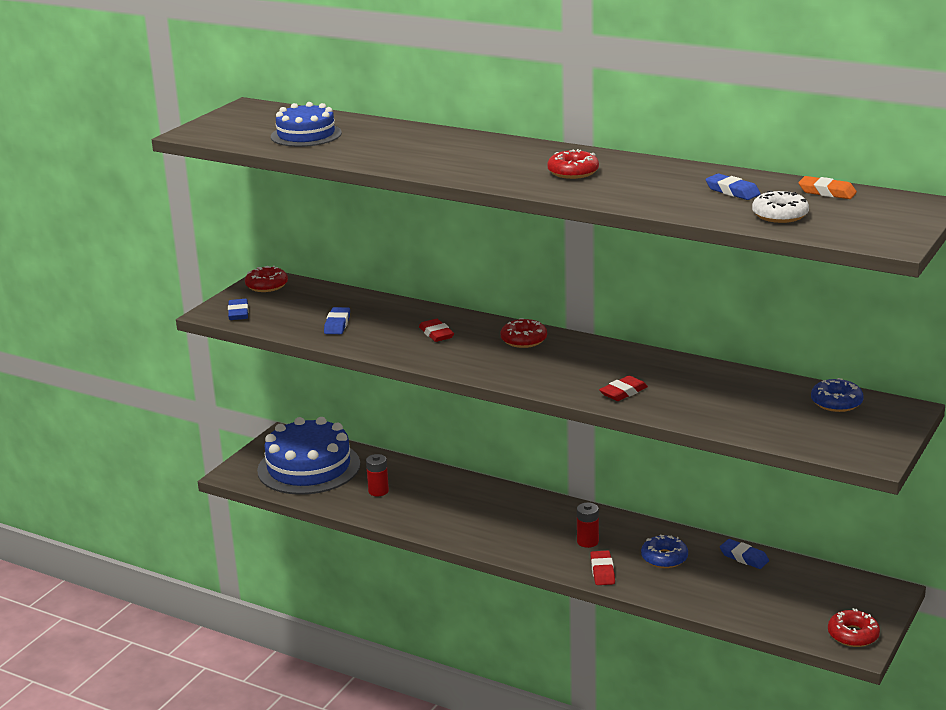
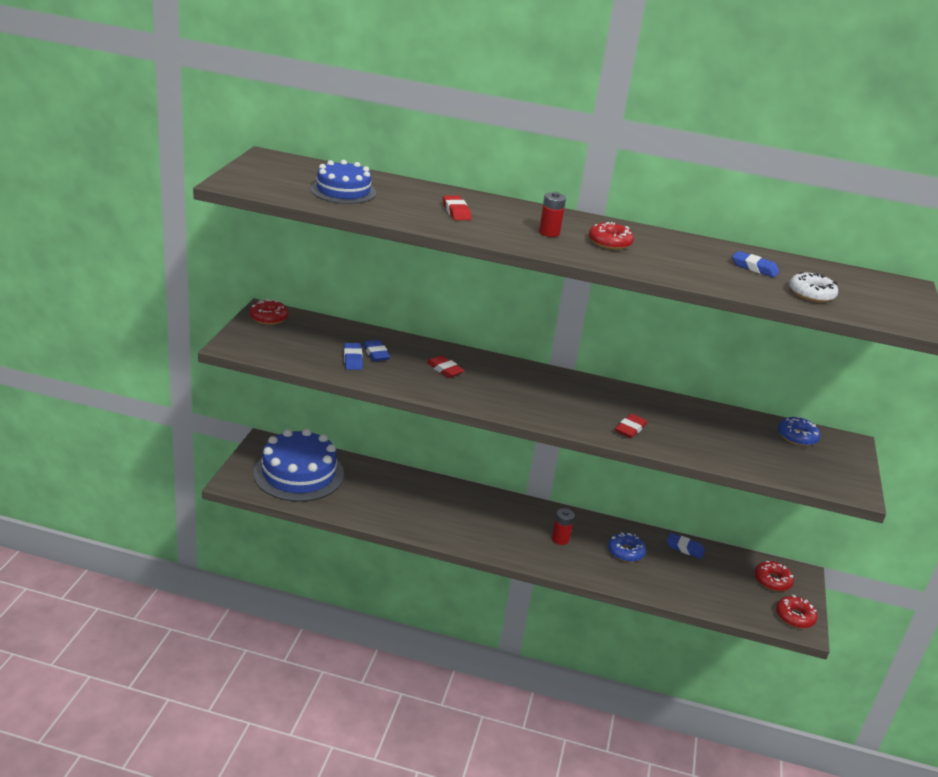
camera: 20 degrees left, 5 degrees up
(238, 313) = (256, 346): blue eraser -> blue eraser (376, 353)
(378, 491) = (368, 496): red battery -> red battery (549, 233)
(524, 340) = (521, 376): red donut -> red donut (772, 580)
(602, 571) = (583, 567): red eraser -> red eraser (456, 211)
(827, 192) = (827, 271): orange eraser -> none

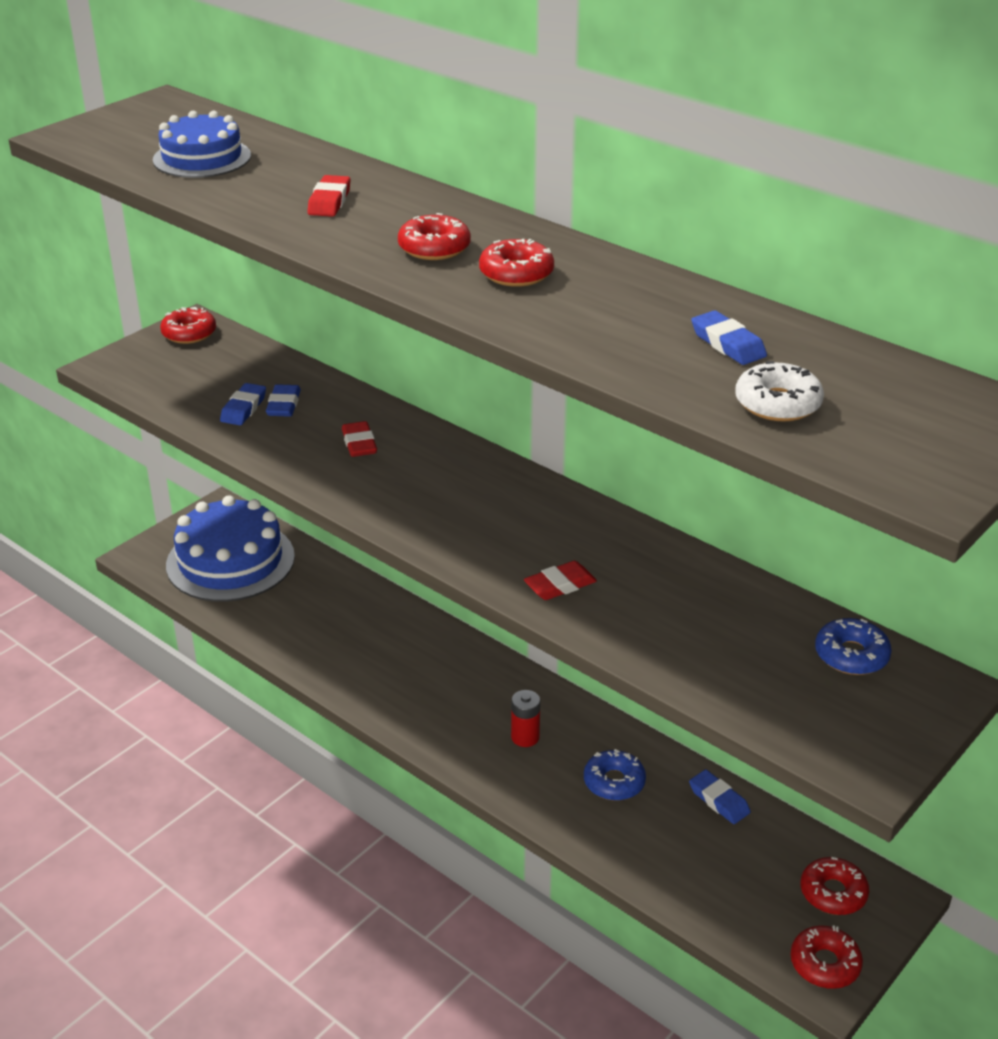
camera: 30 degrees right, 5 degrees up
(549, 233) = (434, 248): red battery -> red donut

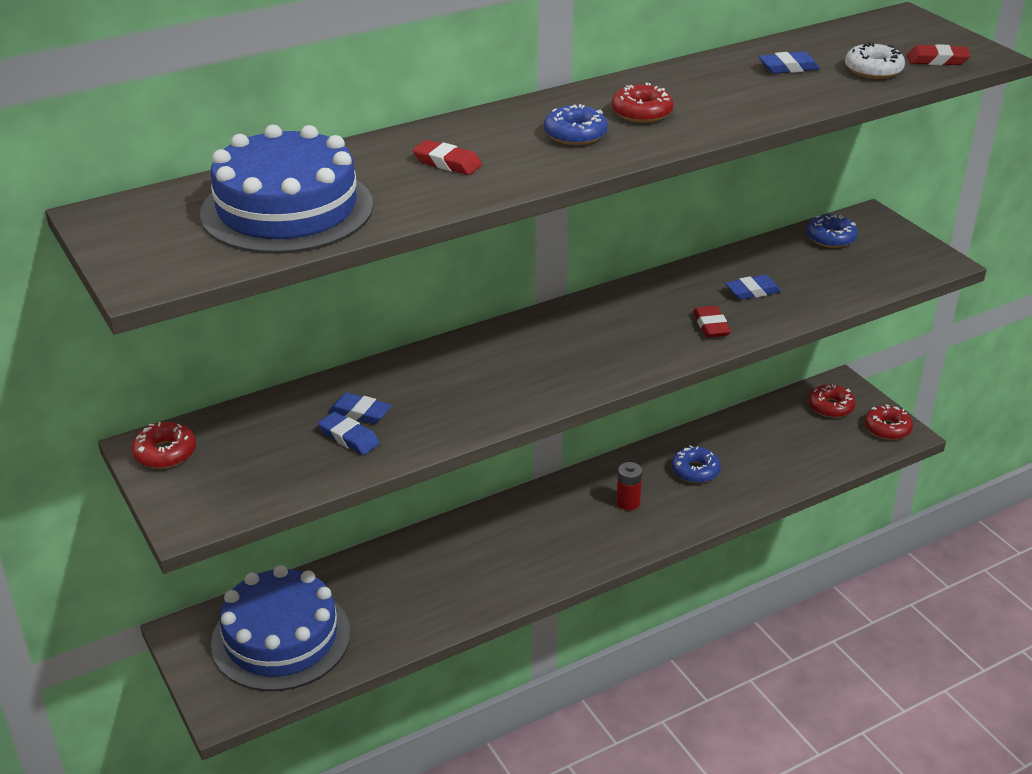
camera: 70 degrees left, 0 degrees up
(202, 158) = (287, 209): blue cake -> blue cake, size x1.64
(359, 443) = (457, 381): red eraser -> red eraser (937, 60)
(434, 248) = (575, 134): red donut -> blue donut
(719, 800) = (732, 428): blue eraser -> blue eraser (752, 291)

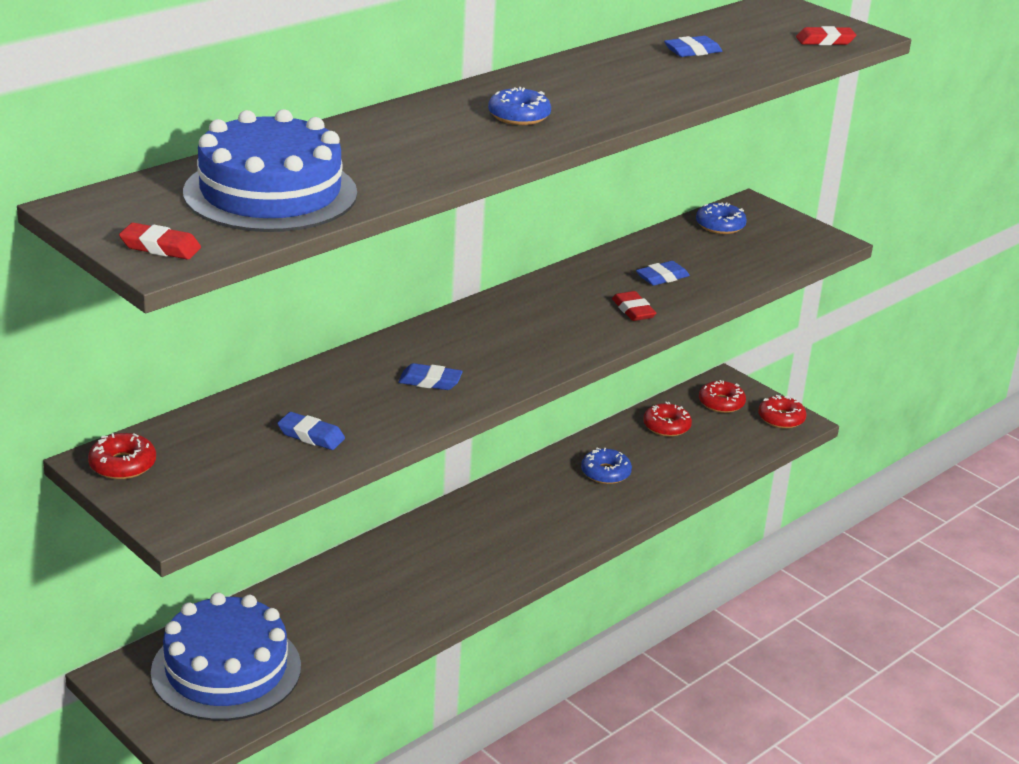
camera: 15 degrees left, 5 degrees down
(360, 413) = (313, 412): blue eraser -> blue eraser (430, 381)
(447, 163) = (407, 145): red eraser -> red eraser (160, 247)
(628, 503) = (547, 508): red battery -> none
(641, 112) = (573, 95): red donut -> red donut (666, 426)
(873, 70) = (771, 51): white donut -> none

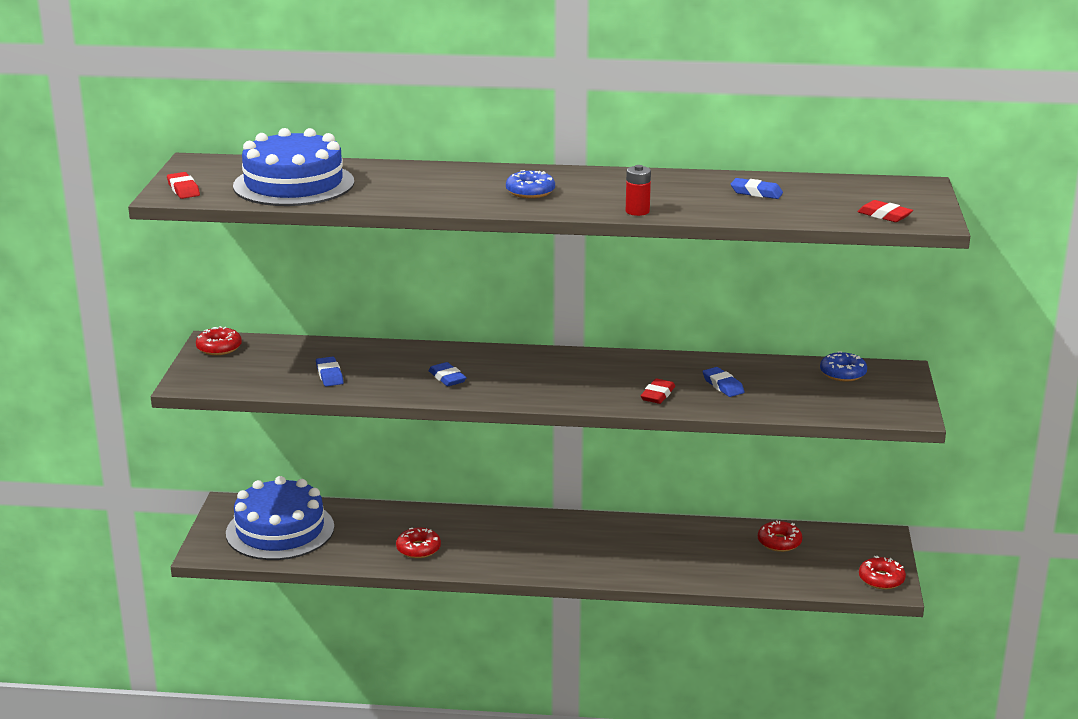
camera: 50 degrees right, 5 degrees down
(605, 473) = (680, 547): blue donut -> none
(653, 103) = (637, 211): none -> red battery
(662, 277) = (723, 385): blue eraser -> blue eraser turned 45 degrees clockwise
(721, 403) = (851, 548): red donut -> red donut (418, 549)

